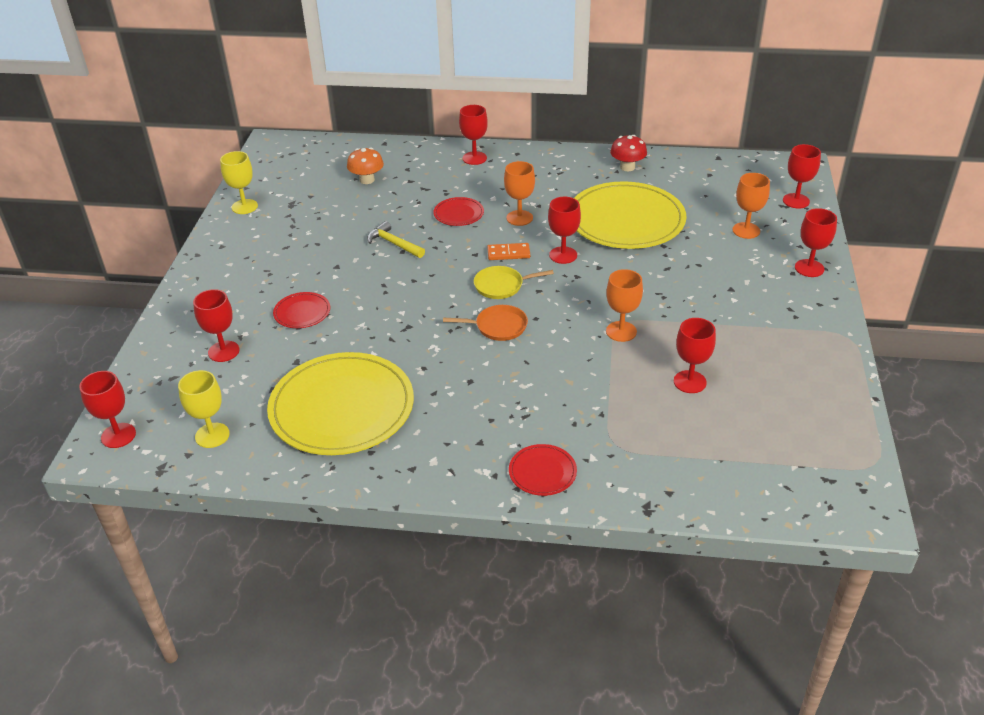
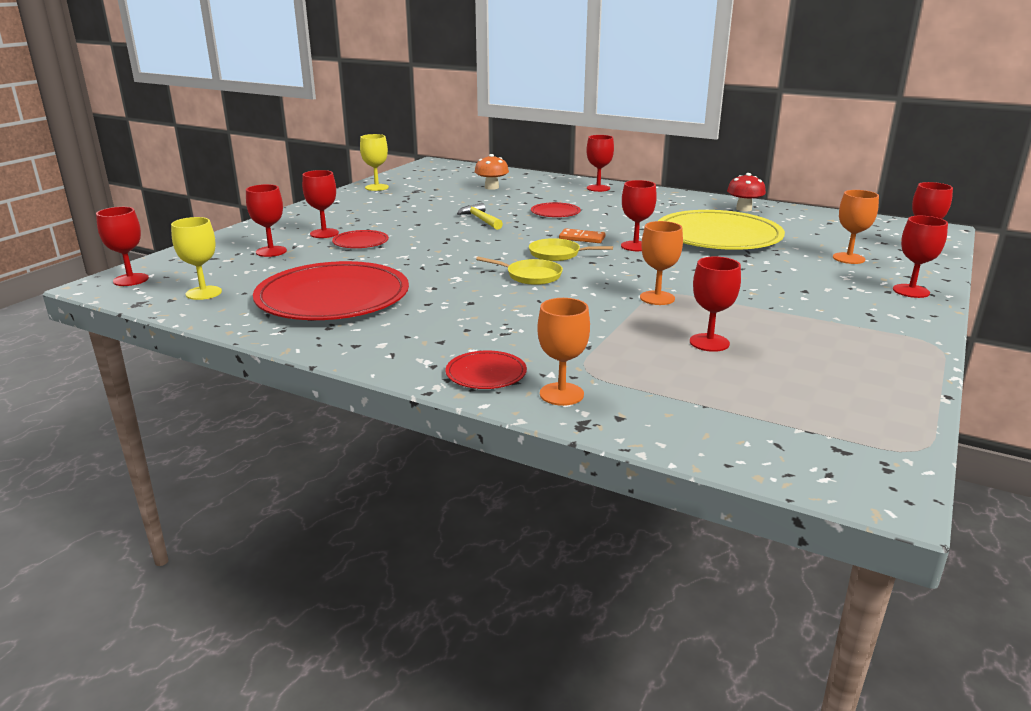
camera: 20 degrees right, 15 degrees down
(253, 306) = (324, 233): none -> red goblet
(342, 407) = (333, 297): yellow plate -> red plate
(498, 326) = (531, 276): orange pan -> yellow pan
(519, 218) = (611, 221): orange goblet -> orange goblet (561, 394)

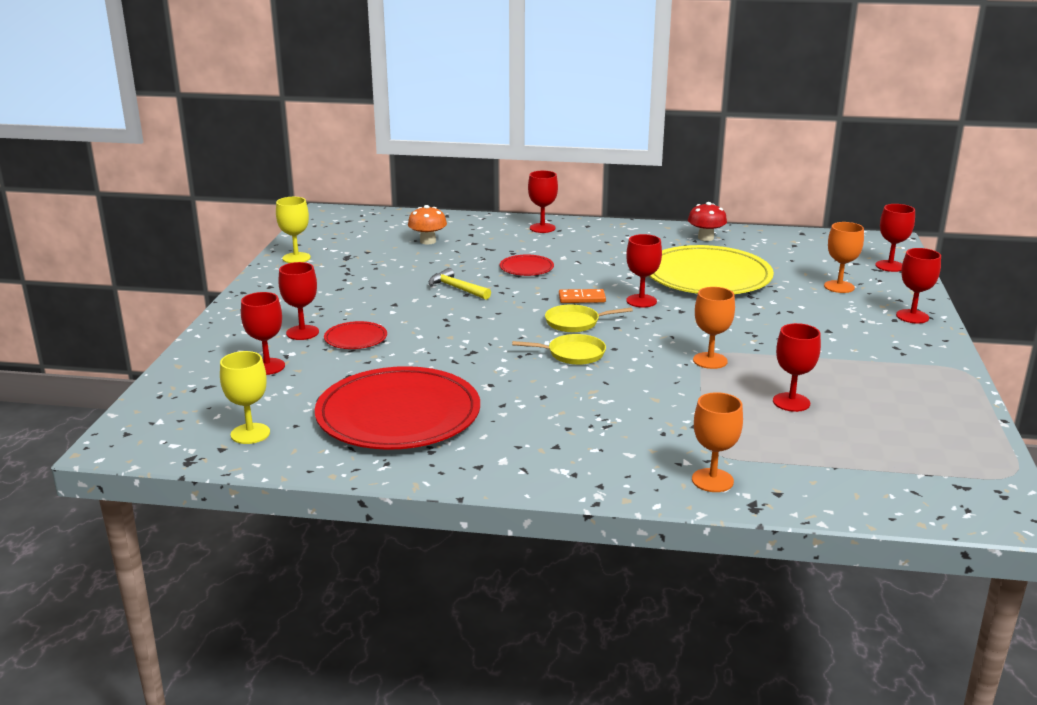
camera: 20 degrees left, 0 degrees up
(131, 280) = (143, 431): red goblet -> none
(486, 373) = (629, 472): red plate -> none

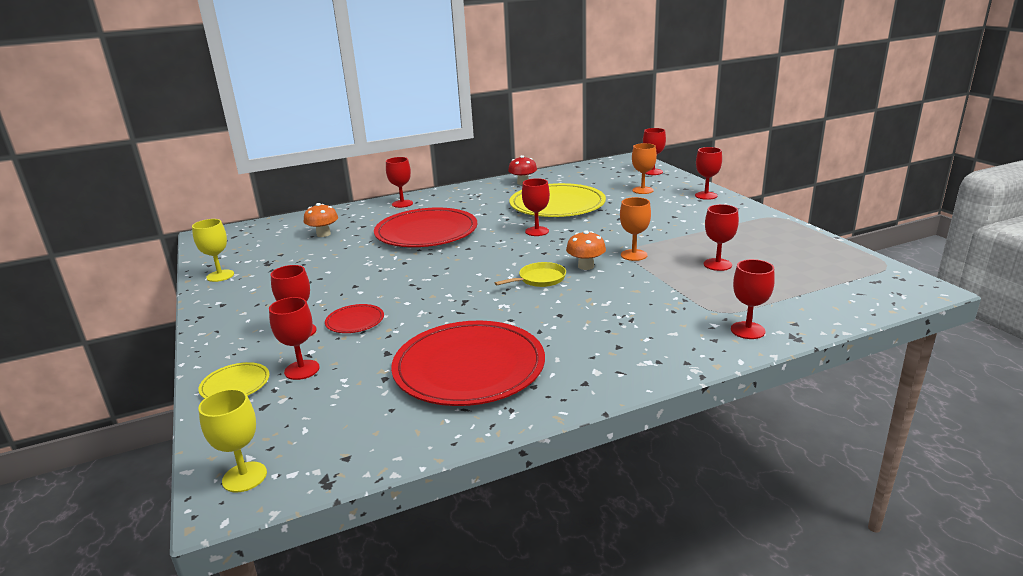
camera: 30 degrees left, 0 degrees up
(208, 360) = (235, 384): none -> yellow plate
(250, 433) = (358, 433): yellow goblet -> yellow goblet (244, 477)
(456, 288) = (391, 260): yellow hammer -> none
(526, 268) = (426, 232): red plate -> red plate, size x2.29
(575, 323) = (512, 258): yellow pan -> none
(582, 298) = (494, 241): orange domino -> none
(639, 356) = (586, 266): none -> orange mushroom
(712, 480) = (747, 330): orange goblet -> red goblet

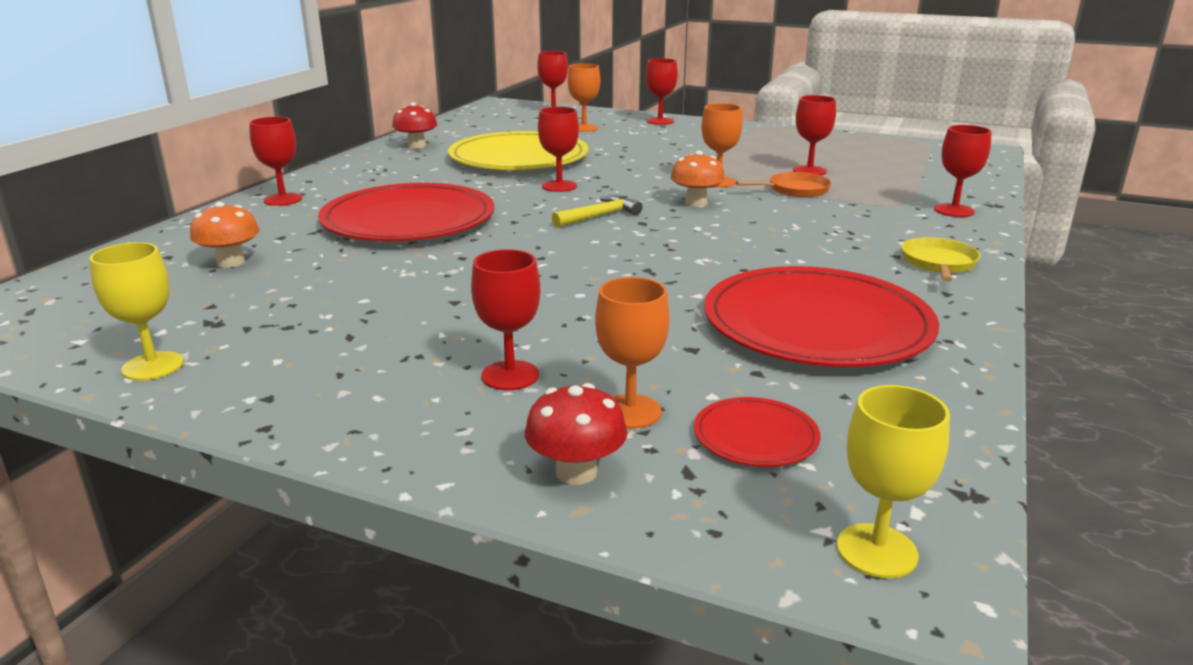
camera: 45 degrees left, 0 degrees up
(235, 384) = (576, 472): yellow plate -> red mushroom
(302, 370) = (630, 411): red goblet -> orange goblet
(355, 321) = (560, 335): red plate -> red plate (755, 436)
(514, 258) = (599, 216): none -> yellow hammer
(540, 279) = (678, 226): yellow pan -> yellow pan (938, 263)
(670, 276) = (795, 190): none -> orange pan

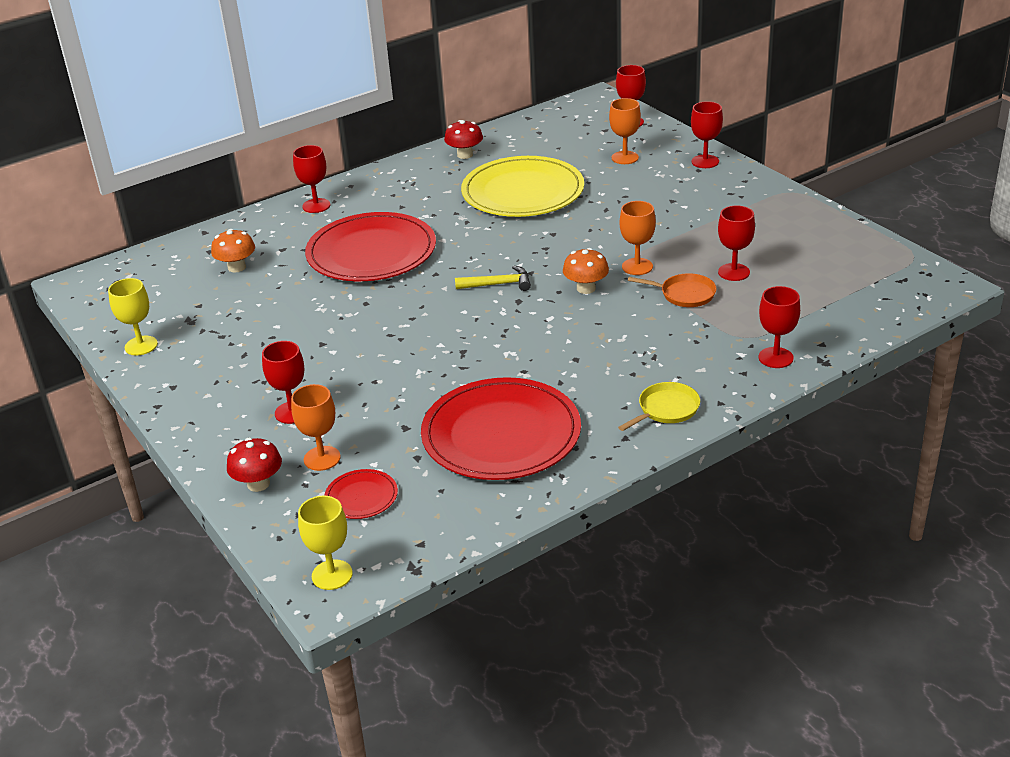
camera: 35 degrees right, 10 degrees up
(559, 186) = (511, 239): red goblet -> none

